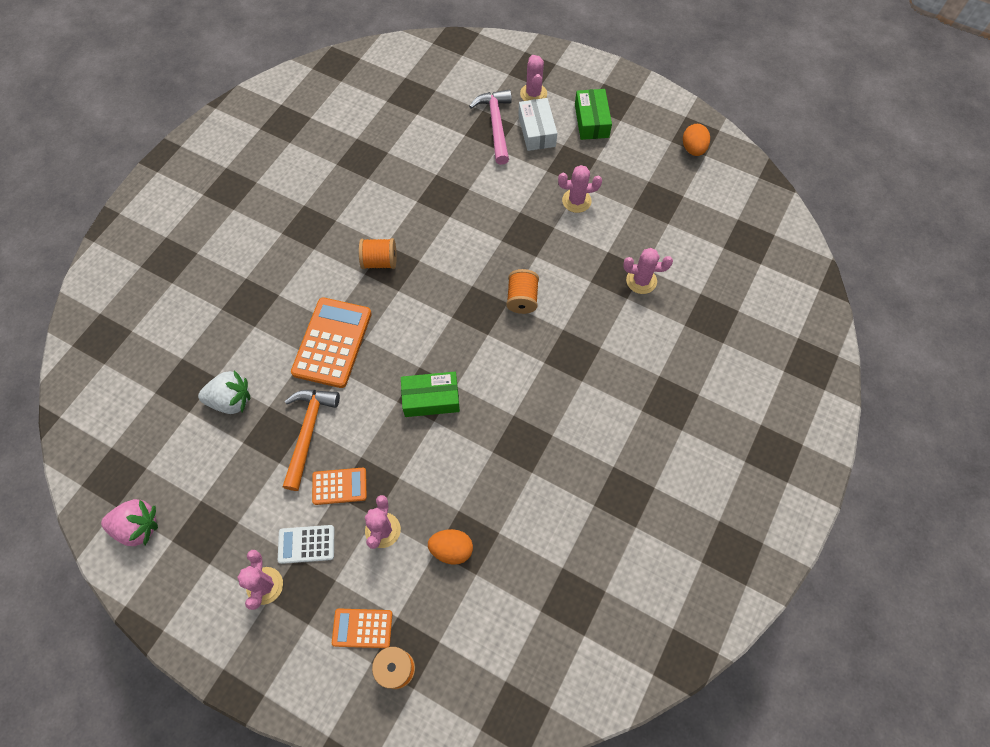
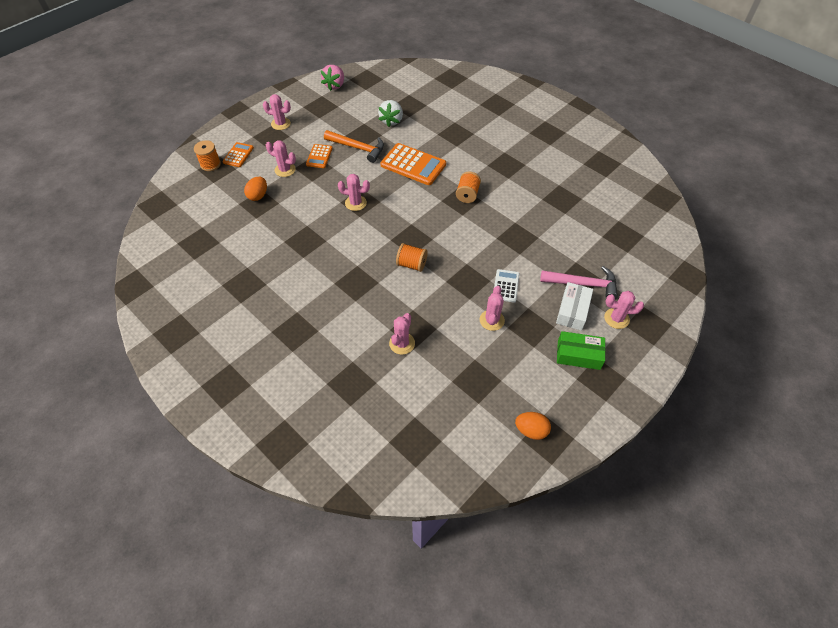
camera: 105 degrees right, 10 degrees down
(306, 544) = (293, 140): white calculator -> white calculator (506, 286)
(431, 398) = (355, 203): green box -> pink cactus
(536, 131) = (572, 311): white box -> white box turned 75 degrees counterclockwise

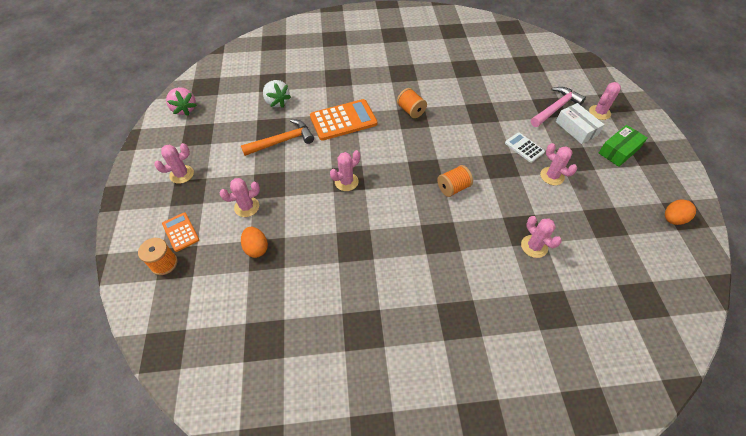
camera: 50 degrees left, 0 degrees up
(319, 156) = (260, 172): orange calculator -> none

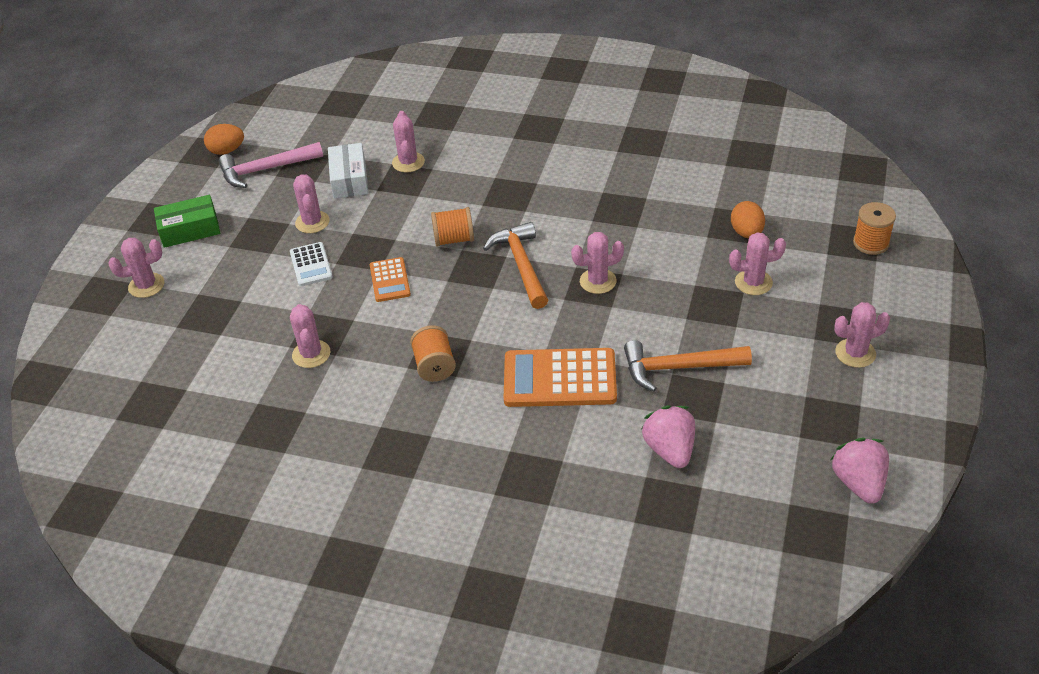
camera: 155 degrees left, 10 degrees down
(181, 232) = (851, 273): orange calculator -> orange calculator (390, 280)
(277, 102) = (670, 450): white strawberry -> pink strawberry
(399, 181) = (521, 265): none -> orange hammer
(477, 101) = (311, 354): none -> pink cactus
(556, 108) = (201, 309): pink hammer -> pink hammer (265, 170)
(576, 128) = (209, 271): white box -> white box (349, 179)

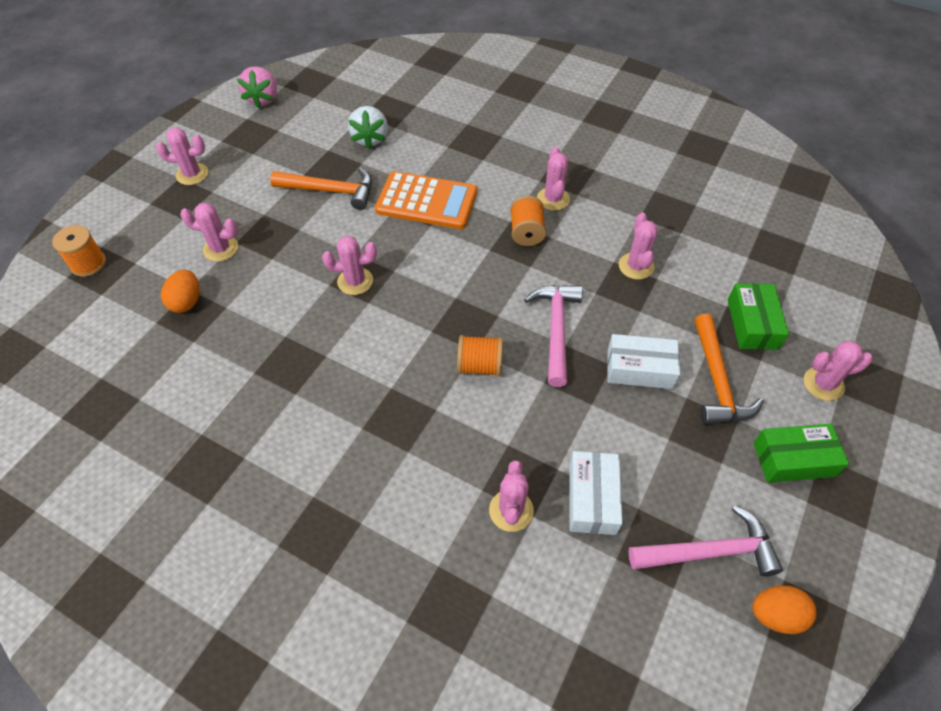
camera: 170 degrees left, 10 degrees up
(198, 322) = (752, 324): none -> green box
(311, 265) = (639, 369): white calculator -> white box
(312, 222) = (640, 433): pink cactus -> pink cactus (553, 199)
(390, 280) = (556, 329): orange calculator -> pink hammer
(521, 265) = (420, 316): orange hammer -> orange hammer (717, 381)
(670, 450) = (370, 139): pink strawberry -> white strawberry

